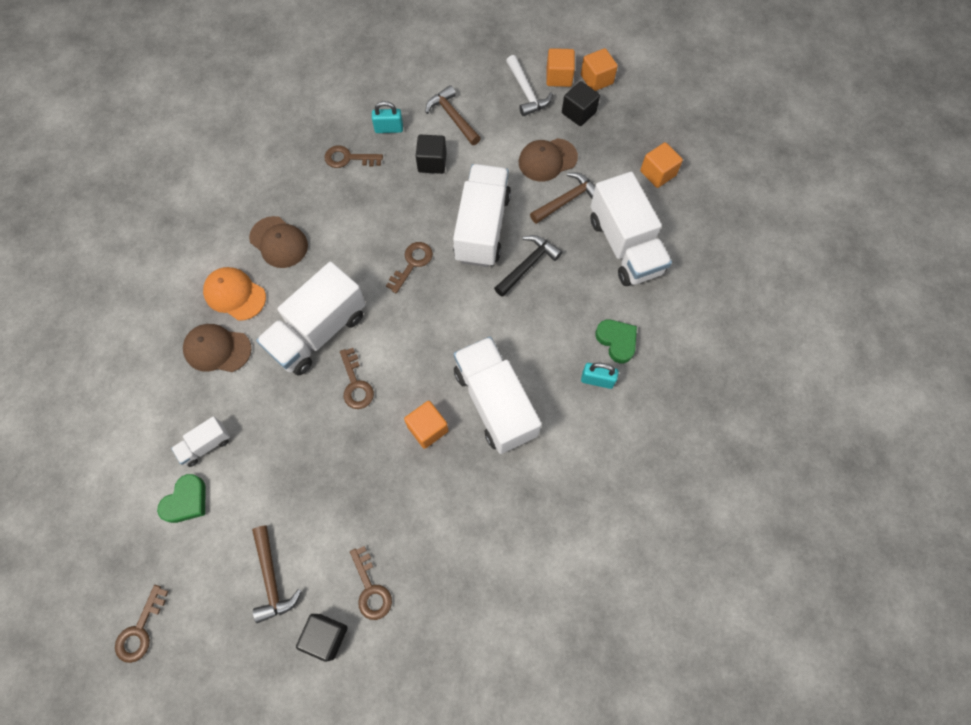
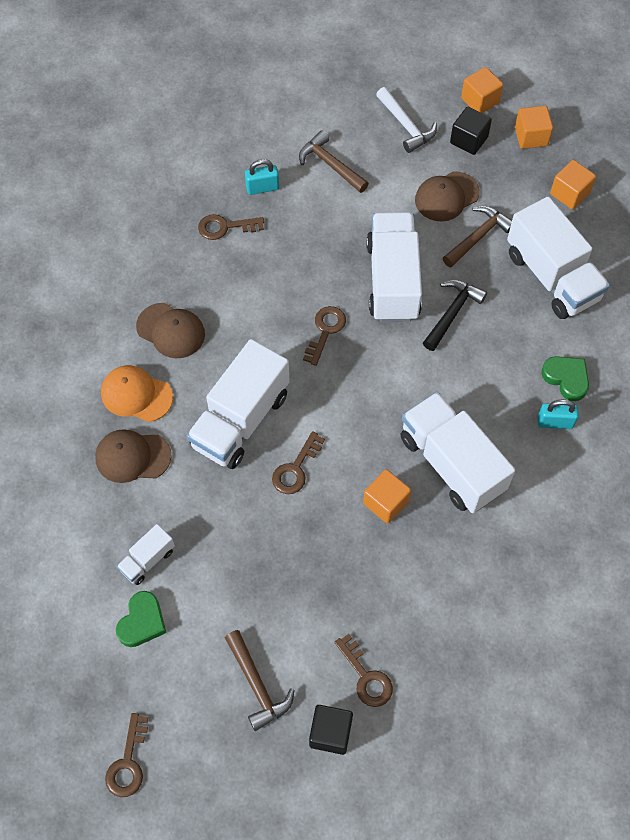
camera: 10 degrees left, 5 degrees down
(355, 384) = (296, 469): brown key -> brown key turned 60 degrees clockwise
(432, 162) = (320, 218): black cube -> none
(559, 77) = (438, 104): orange cube -> orange cube (531, 137)

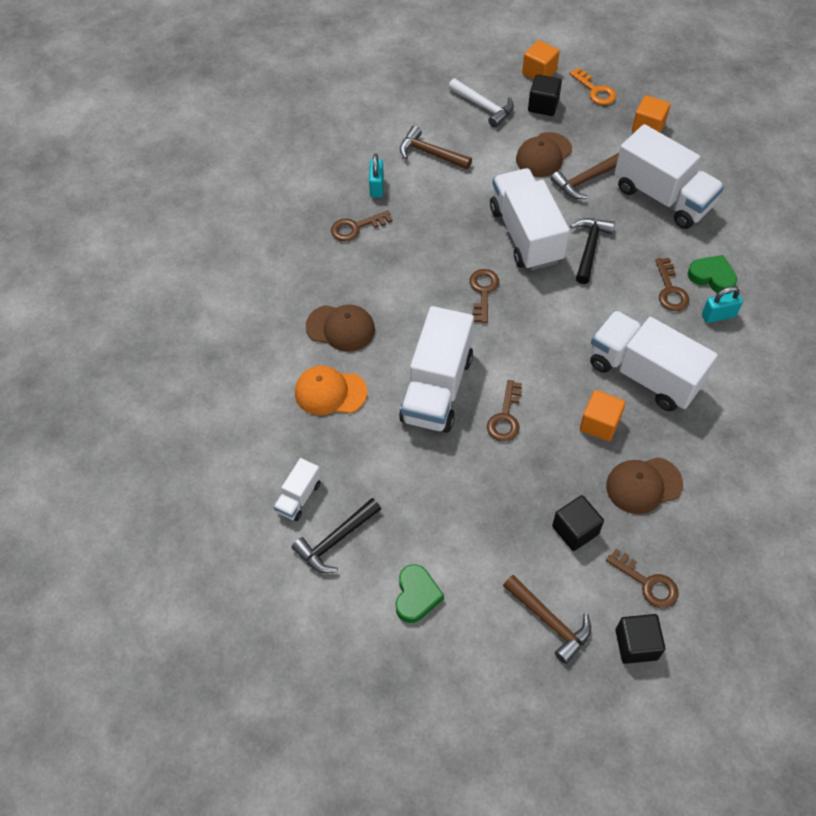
camera: 15 degrees left, 5 degrees down
(87, 545) = (335, 541): none -> black hammer
(128, 762) = (455, 732): brown key -> brown key (670, 290)
(132, 457) = (348, 448): brown cap -> brown cap (643, 485)
(147, 560) = (399, 537): white truck -> white truck (299, 497)
(262, 188) = (377, 187): turquoise padlock -> turquoise padlock turned 60 degrees counterclockwise
(318, 603) = (575, 530): none -> black cube
(478, 237) = (585, 180): brown hammer -> brown hammer turned 150 degrees counterclockwise
(531, 137) = (595, 90): orange cube -> orange key

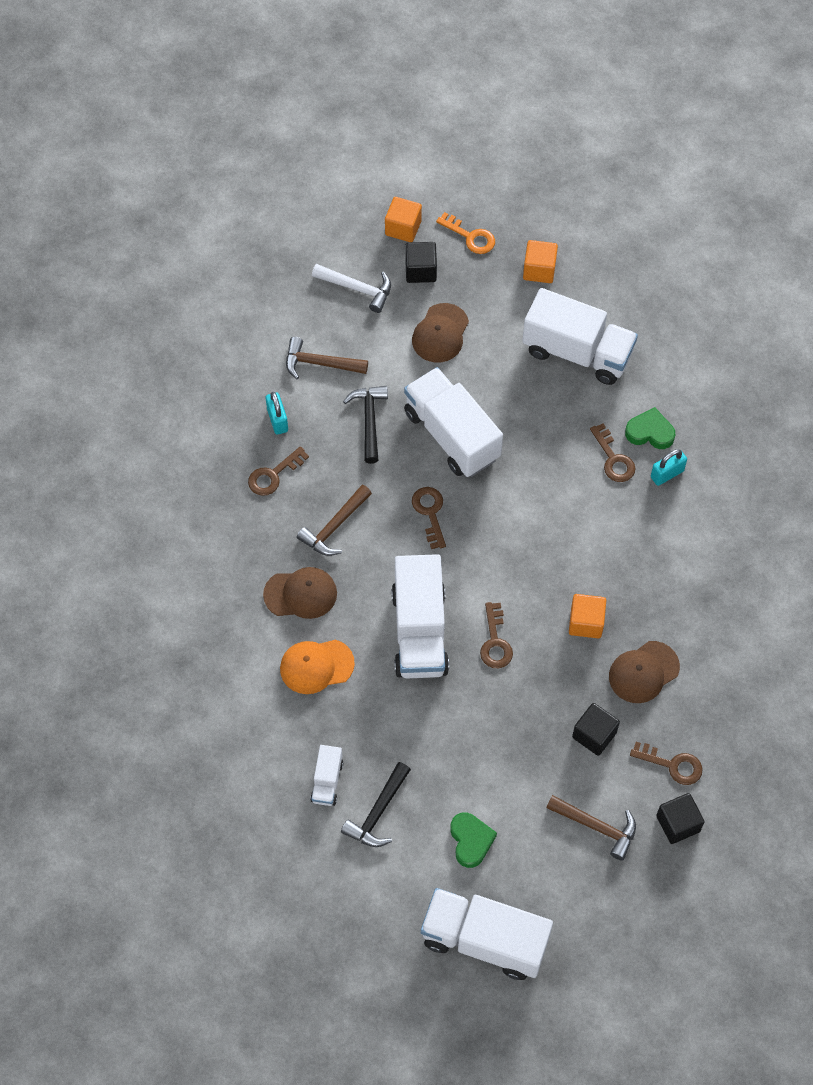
camera: 20 degrees left, 5 degrees up
(585, 180) = (493, 353): brown hammer -> brown hammer (334, 527)
(590, 248) = (521, 433): black hammer -> black hammer (369, 420)
(644, 374) = (613, 558): white truck -> white truck (484, 940)

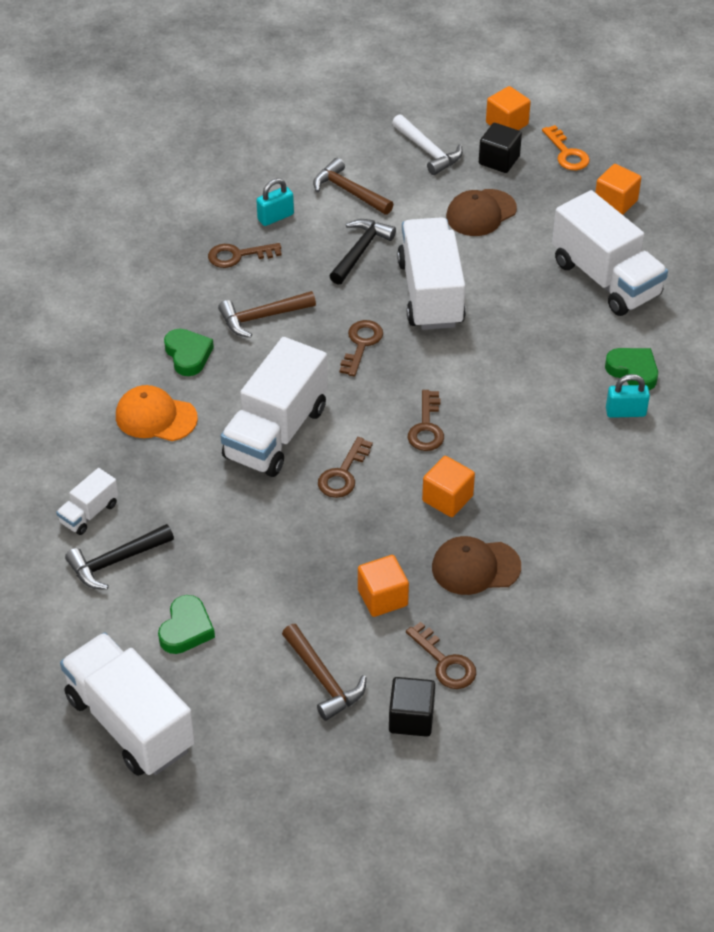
camera: 30 degrees right, 15 degrees down
(277, 420) = (275, 217): turquoise padlock -> turquoise padlock turned 45 degrees clockwise
(301, 594) = (188, 355): brown cap -> green heart
(594, 735) = (382, 597): black cube -> orange cube
(613, 459) = (579, 377): brown key -> brown key (426, 427)

